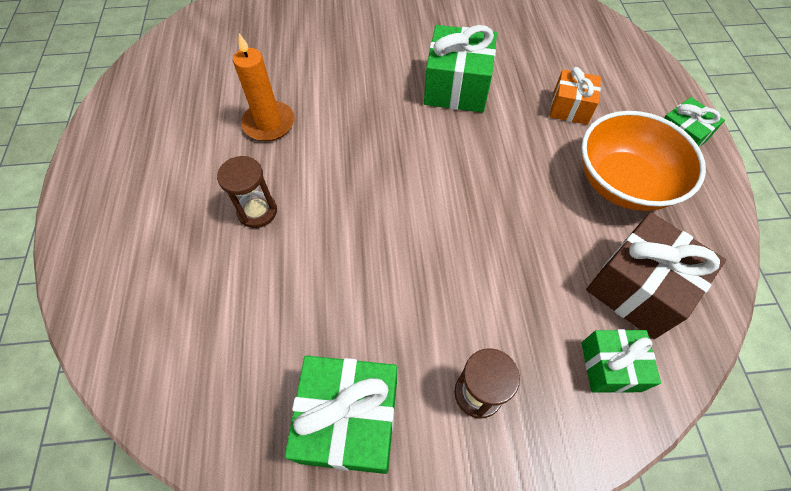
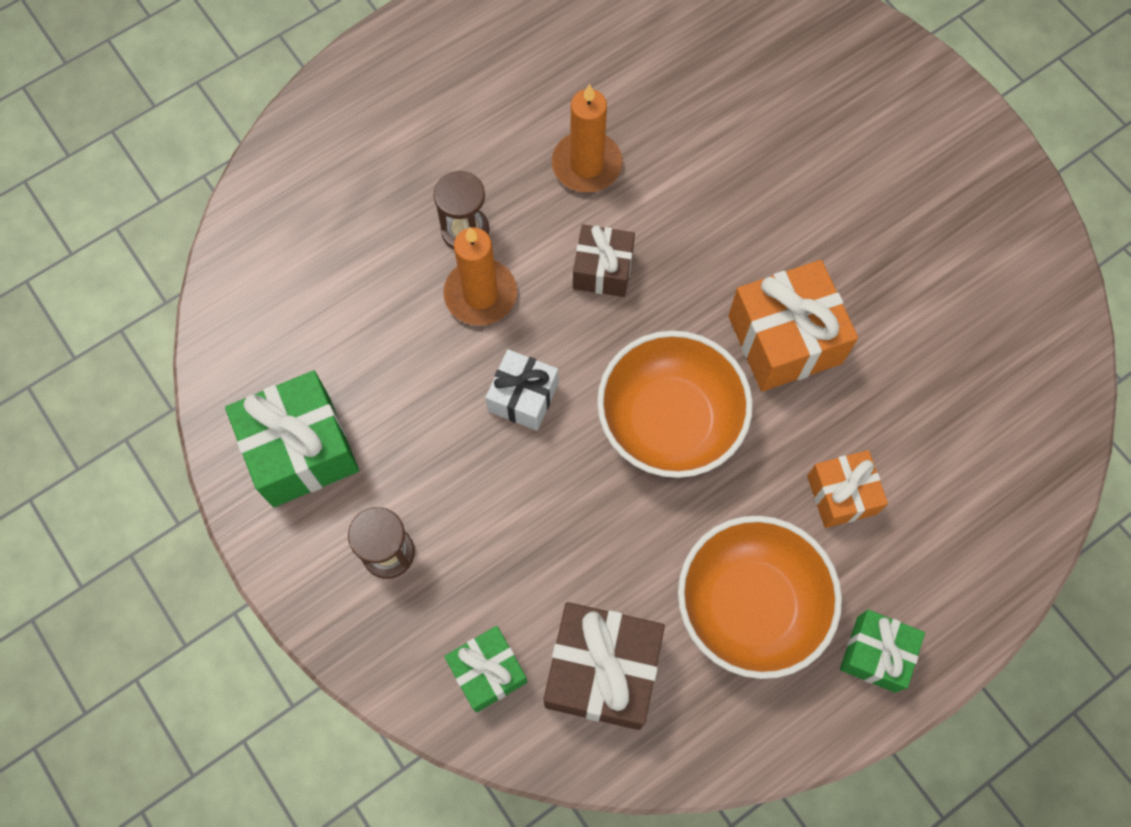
camera: 60 degrees right, 10 degrees up
(312, 225) = (480, 294): none -> orange candle
(347, 149) = (602, 270): none -> brown gift
(406, 237) = (523, 397): none -> white gift
(456, 87) = (784, 339): green gift -> orange gift
(475, 165) = (670, 421): none -> orange bowl

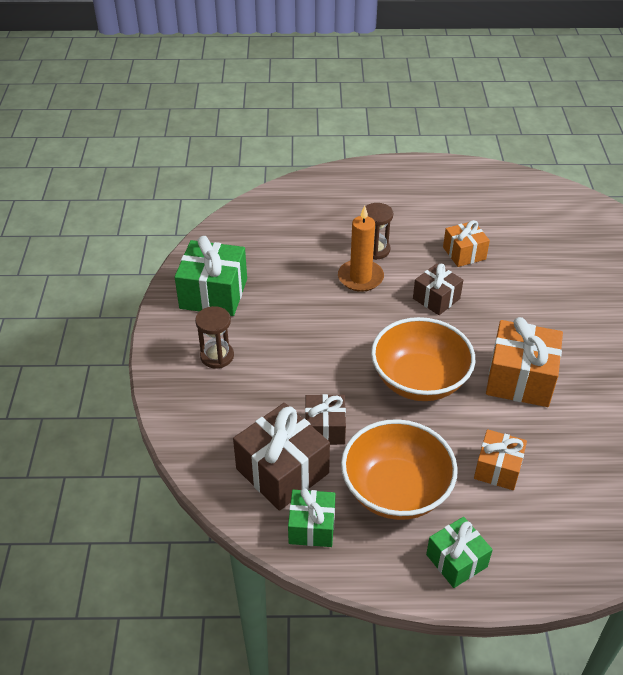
camera: 35 degrees right, 25 degrees down
(488, 672) = (220, 435): green gift -> green gift (312, 527)
(523, 397) = (345, 329): white gift -> none
(586, 164) = (464, 253): orange candle -> orange gift
(608, 574) = (325, 429): none -> brown gift

